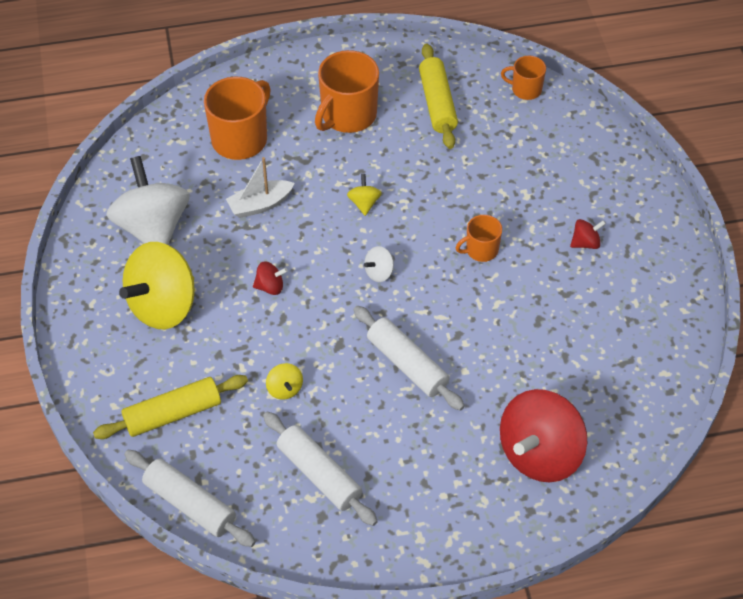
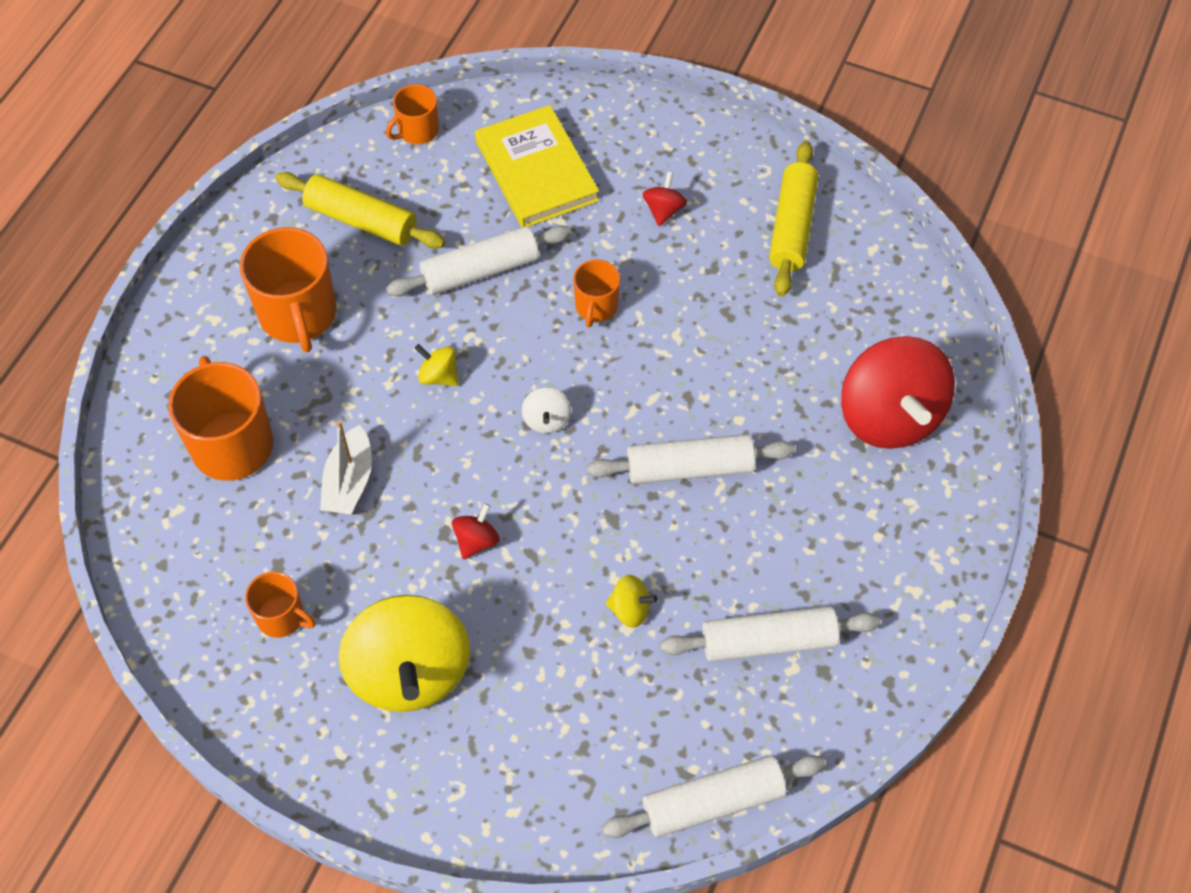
camera: 55 degrees left, 5 degrees up
(153, 227) = (282, 617): white spinning top -> orange mug
(173, 414) = (575, 750): yellow rolling pin -> yellow rolling pin (792, 227)
(454, 179) = (480, 270): none -> white rolling pin
(552, 162) = (536, 171): none -> yellow book

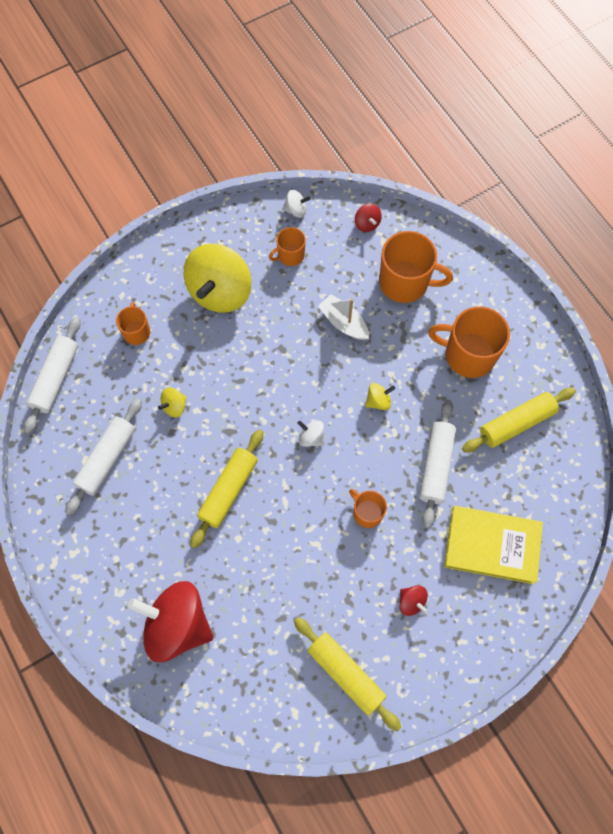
camera: 125 degrees right, 10 degrees up
(193, 660) = (296, 210): none -> white spinning top
(410, 672) = (220, 292): yellow spinning top -> yellow spinning top turned 90 degrees counterclockwise
(417, 131) = (569, 495): orange mug -> orange mug (136, 332)
(476, 541) = (266, 360): red spinning top -> red spinning top (367, 224)
(689, 468) = (229, 490): white rolling pin -> yellow rolling pin

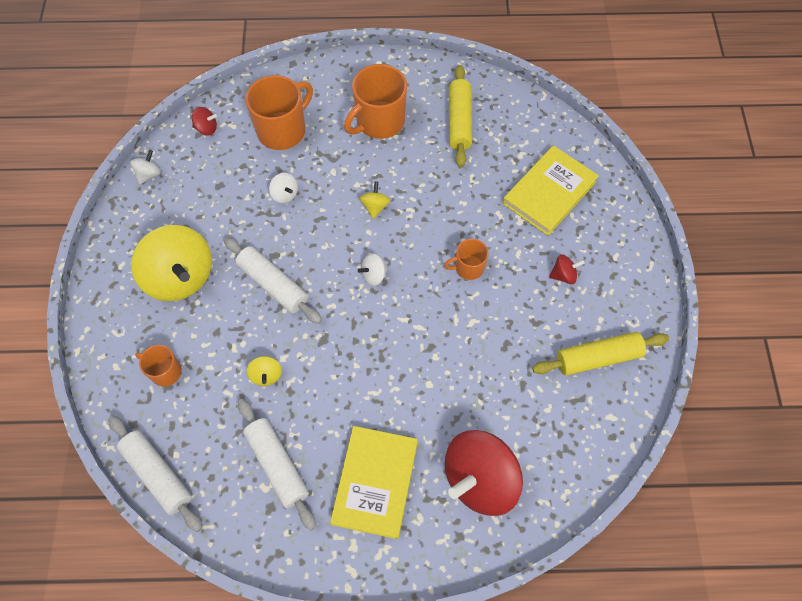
camera: 60 degrees left, 5 degrees down
(131, 541) = (375, 482): none -> yellow book
(229, 490) = (379, 369): yellow rolling pin -> none
(290, 255) = (189, 202): orange mug -> none
(343, 322) = (285, 194): white boat -> white spinning top
(436, 465) = (459, 195): white rolling pin -> white rolling pin (273, 284)

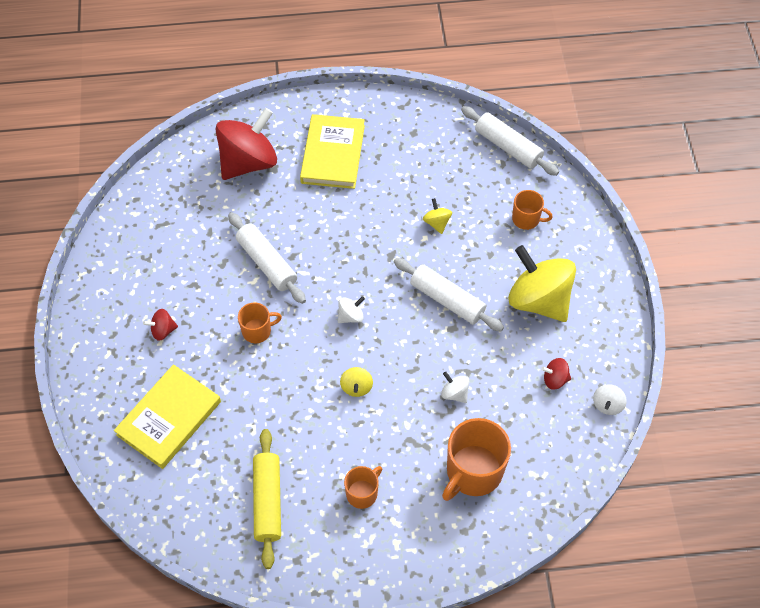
camera: 175 degrees right, 5 degrees down
(206, 128) = (561, 467): red spinning top -> red spinning top (555, 379)
(277, 465) = (413, 160): white rolling pin -> white rolling pin (267, 263)
(379, 121) = (362, 493): orange mug -> orange mug, size x0.55
(598, 358) = (139, 258): yellow rolling pin -> none

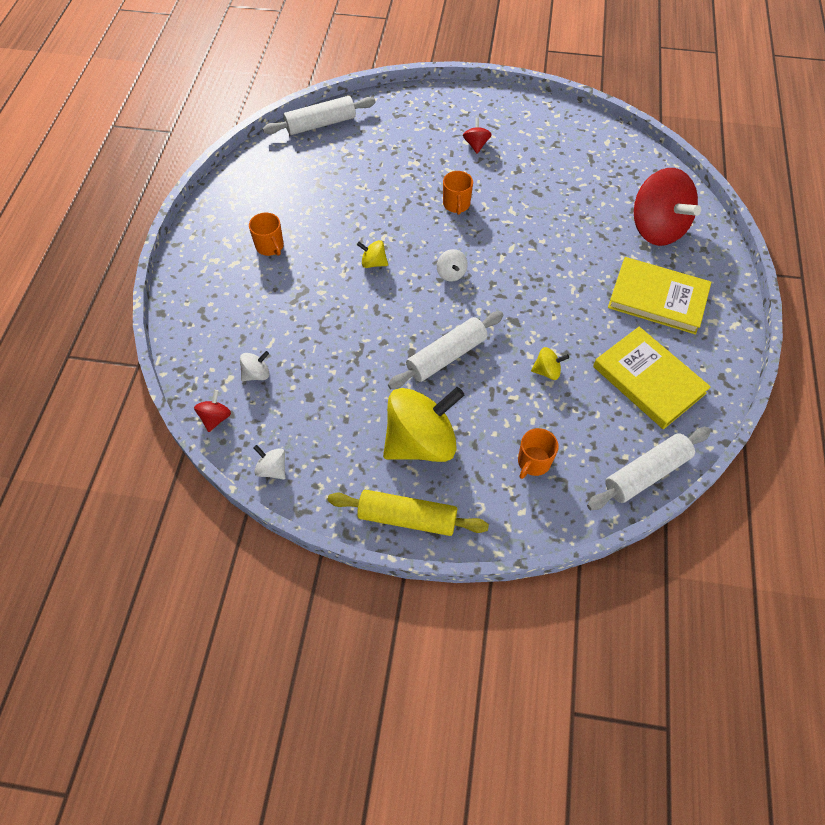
camera: 105 degrees right, 0 degrees up
(169, 418) = (390, 138): yellow book -> yellow book (648, 380)
(267, 263) = (529, 223): white rolling pin -> white rolling pin (321, 124)
(268, 501) = (291, 185): yellow rolling pin -> yellow rolling pin (407, 518)
(454, 393) = (338, 336): white spinning top -> white spinning top (256, 374)
(473, 472) = (252, 330): orange mug -> none
(555, 379) = (320, 428): red spinning top -> red spinning top (215, 418)

